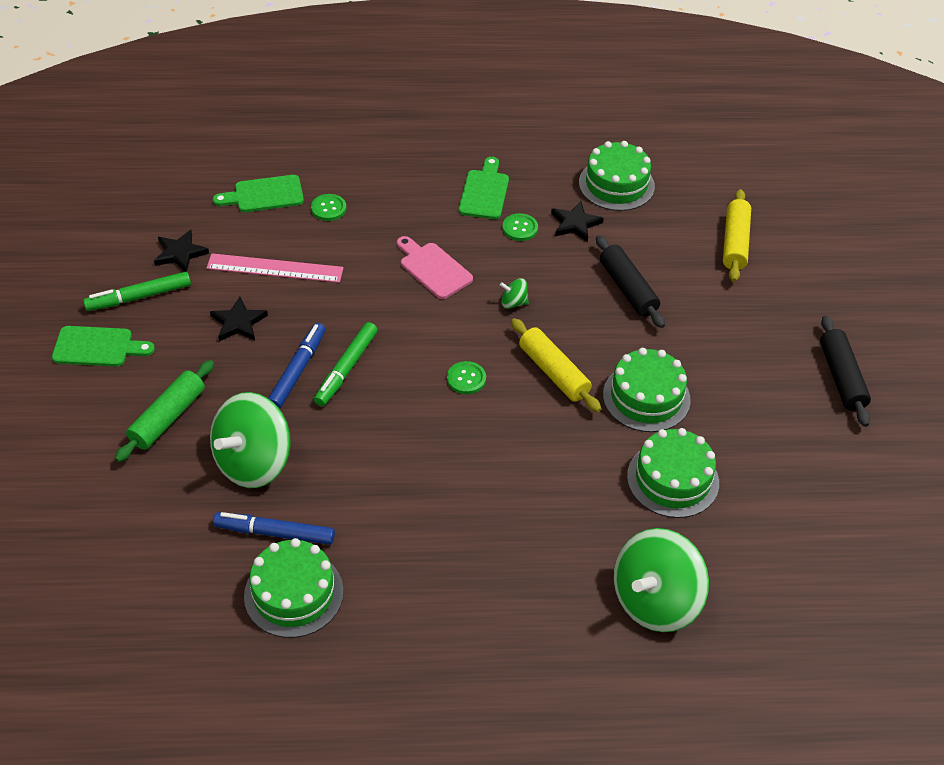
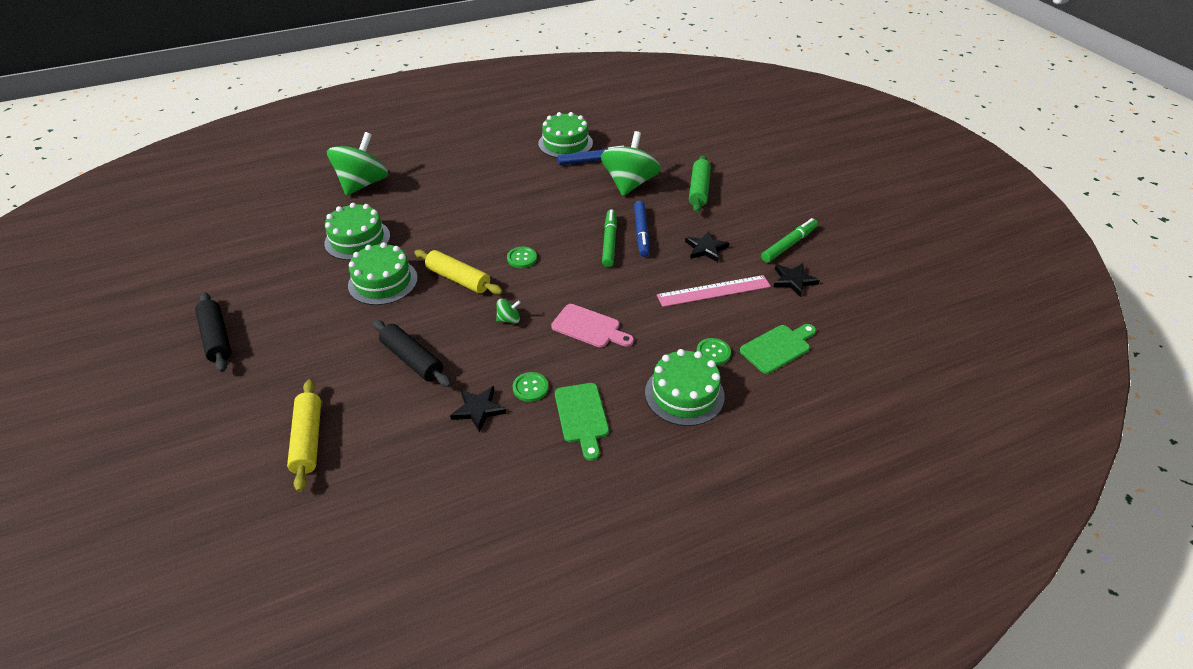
camera: 160 degrees right, 5 degrees down
(97, 347) = (781, 211): green cutting board -> none
(616, 184) = (446, 472): green cake -> green cake (684, 394)

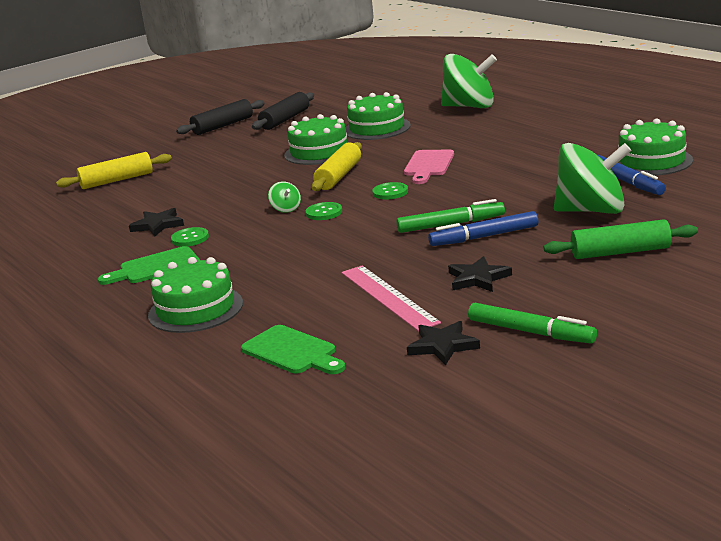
camera: 80 degrees right, 20 degrees down
(412, 360) = (216, 188): black rolling pin -> black rolling pin (285, 119)
(589, 327) = (288, 245): pink cutting board -> pink cutting board (428, 165)
(713, 352) = (269, 314): green button -> green button (324, 212)

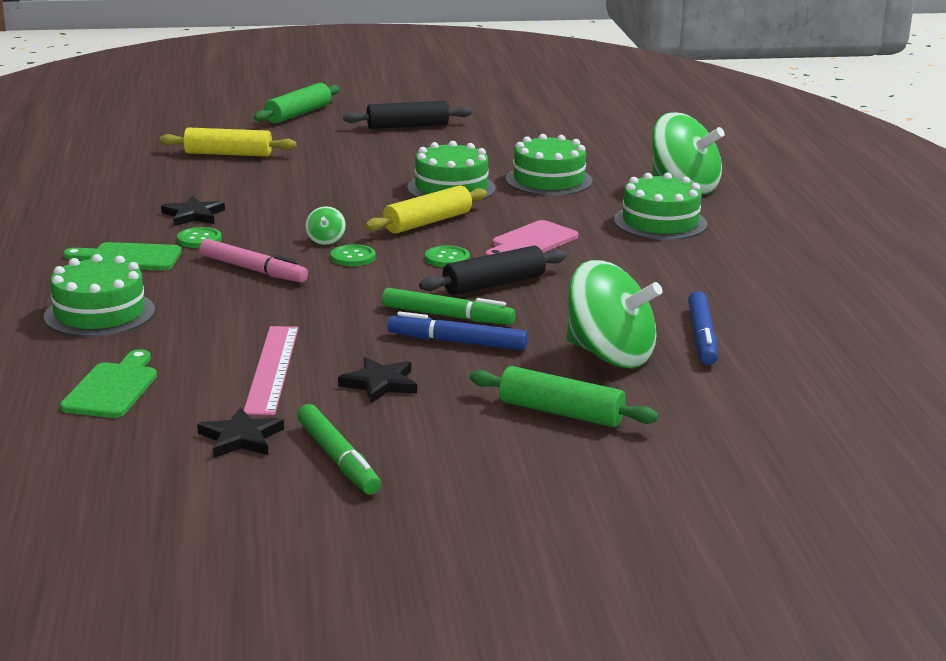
camera: 25 degrees right, 0 degrees up
(127, 141) = (298, 114): none -> green rolling pin
(265, 243) = (253, 270): none -> pink marker
(285, 119) = (476, 139): black rolling pin -> black rolling pin (494, 284)
(292, 352) = (112, 388): green cutting board -> green cutting board turned 150 degrees counterclockwise
(651, 161) = (771, 322): green cake -> green cake (660, 222)

